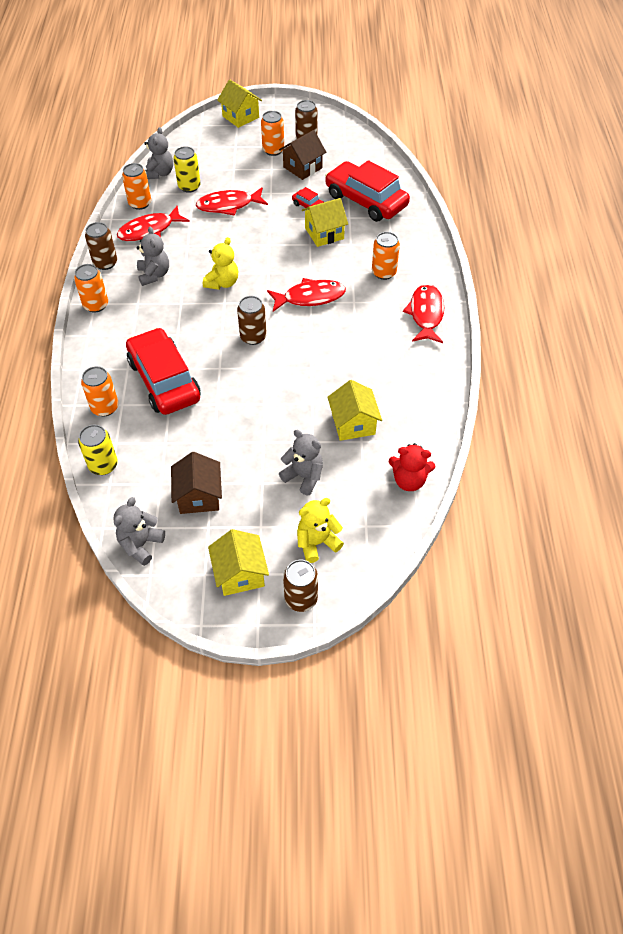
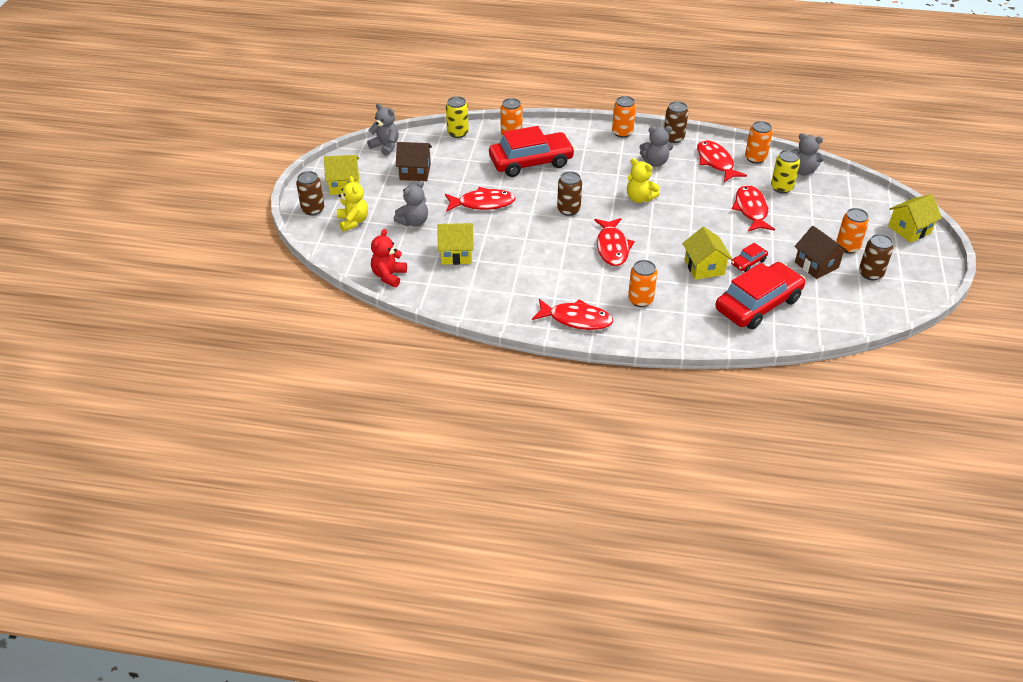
camera: 100 degrees right, 10 degrees down
(255, 414) = (483, 203): none -> red fish

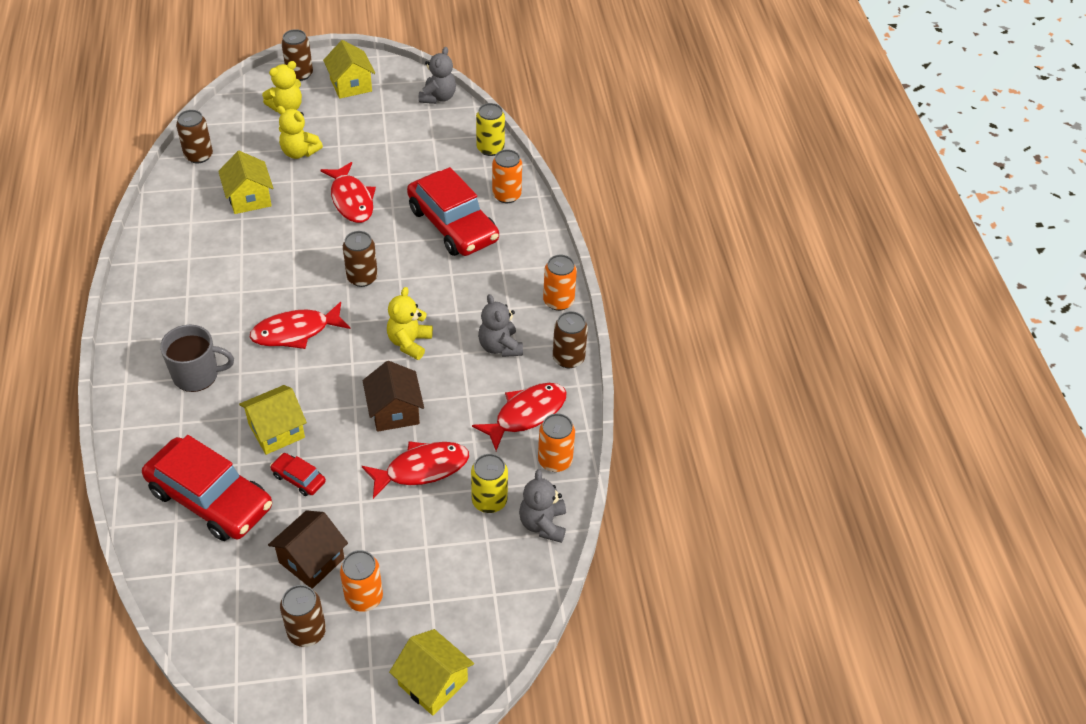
camera: 70 degrees right, 5 degrees up
(389, 276) = (199, 156): red teddy bear -> brown can
(413, 222) = (299, 152): grey teddy bear -> yellow teddy bear
(415, 172) = (395, 132): brown house -> brown house (394, 412)
(576, 319) = (151, 322): red fish -> none
(640, 300) = (197, 375): orange can -> grey mug

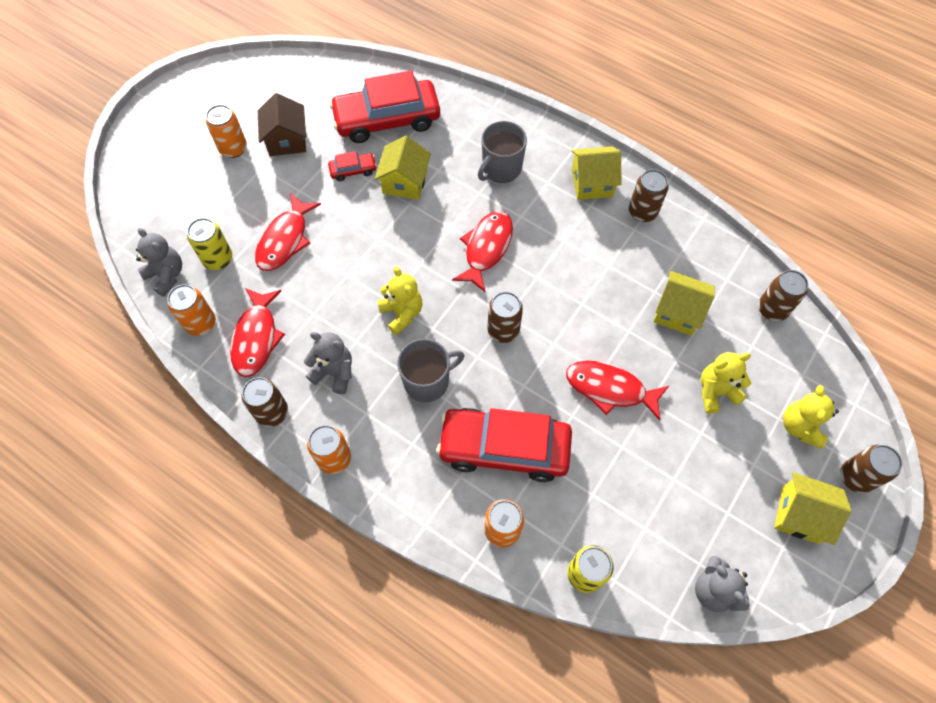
camera: 135 degrees right, 15 degrees up
(307, 632) = (244, 110): brown can -> brown can (642, 212)
(394, 412) = (348, 258): brown house -> none
(433, 682) = (146, 144): yellow house -> yellow house (592, 183)
(448, 292) = (427, 381): none -> grey mug

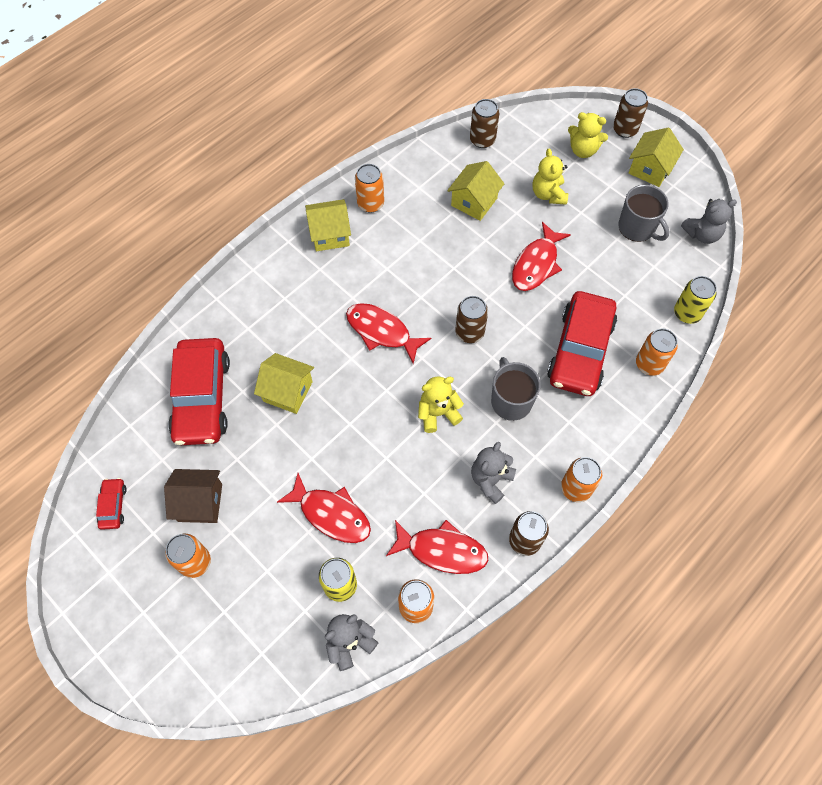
camera: 80 degrees left, 0 degrees up
(353, 170) = (259, 438): red car -> red car (113, 506)
(501, 168) = (293, 304): grey mug -> grey mug (637, 228)
(592, 183) = (330, 234): yellow house -> yellow house turned 75 degrees clockwise
(642, 212) = (370, 203): brown can -> orange can

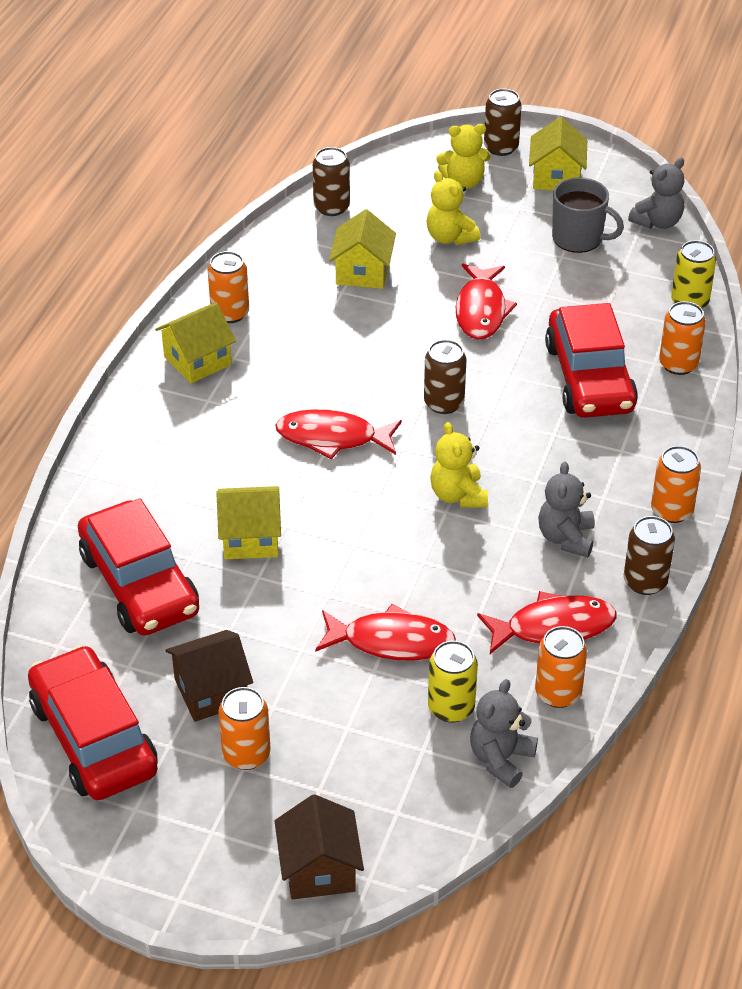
camera: 25 degrees left, 20 degrees down
(113, 506) = (94, 737): red car -> red car, size x2.32
(190, 674) = (319, 869): none -> brown house
(438, 413) = (458, 495): yellow teddy bear -> yellow teddy bear turned 60 degrees counterclockwise
(511, 401) = (539, 453): grey mug -> none

